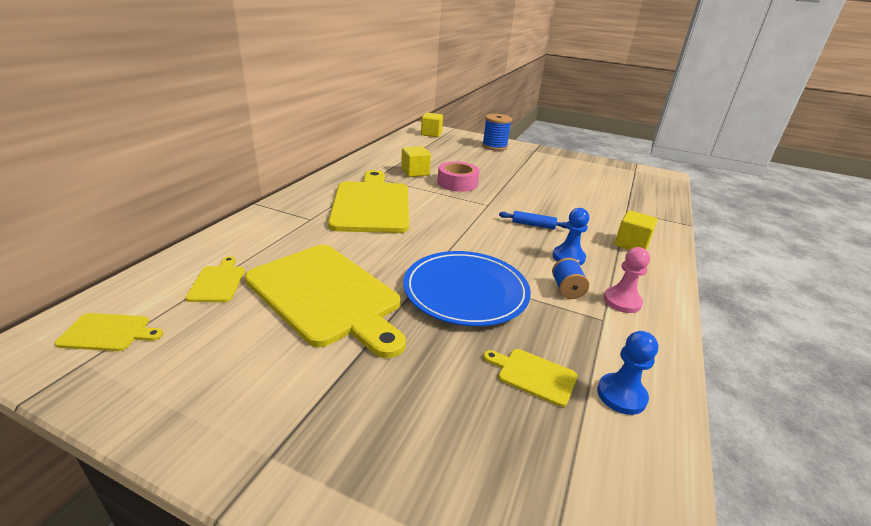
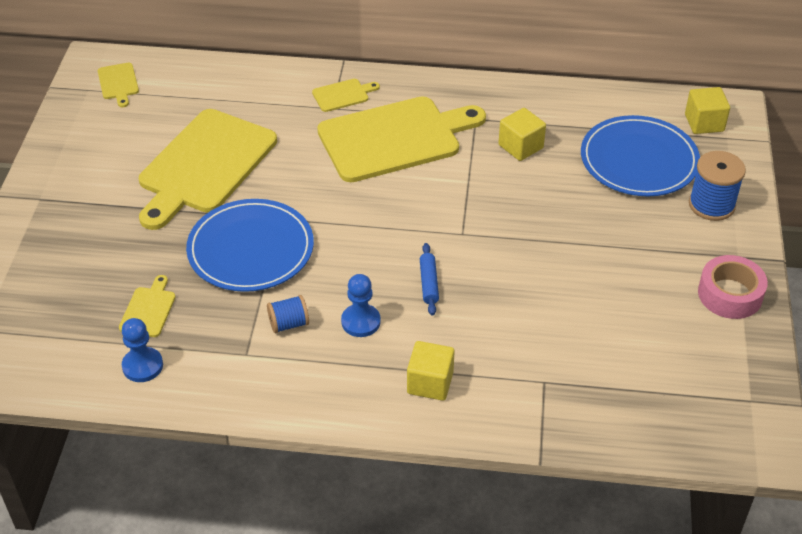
camera: 75 degrees right, 15 degrees up
(218, 282) = (196, 101): yellow cutting board -> yellow cutting board (342, 95)
(450, 151) = (639, 160): none -> blue plate
(457, 183) = (514, 193): pink tape -> pink tape (730, 294)
(622, 301) = (286, 370): pink pawn -> none

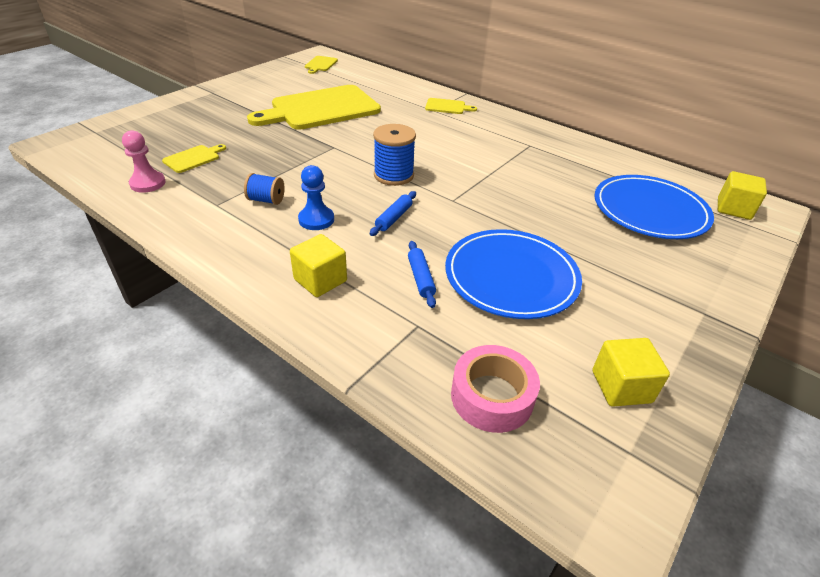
camera: 30 degrees right, 5 degrees down
(142, 366) = (148, 183): blue pawn -> pink pawn
(250, 249) = (295, 154): blue plate -> blue plate (511, 277)
(394, 138) = (459, 136): yellow cutting board -> none
(508, 336) = (421, 278): none -> blue rolling pin
(520, 147) = (551, 170): yellow cube -> yellow cube (621, 386)
(711, 205) = (702, 264): blue spool -> blue spool (393, 175)
(730, 294) = (673, 340): pink tape -> pink tape (492, 396)

